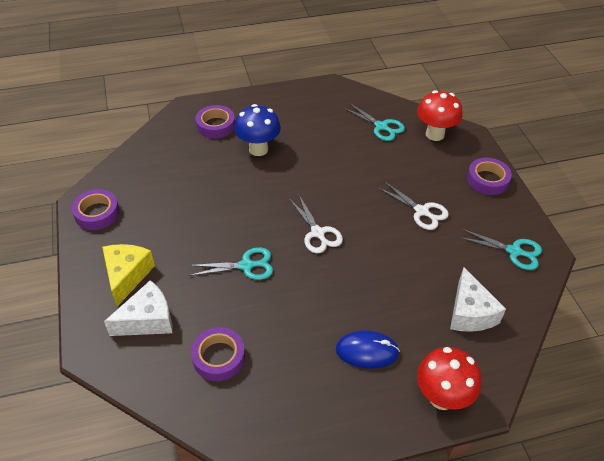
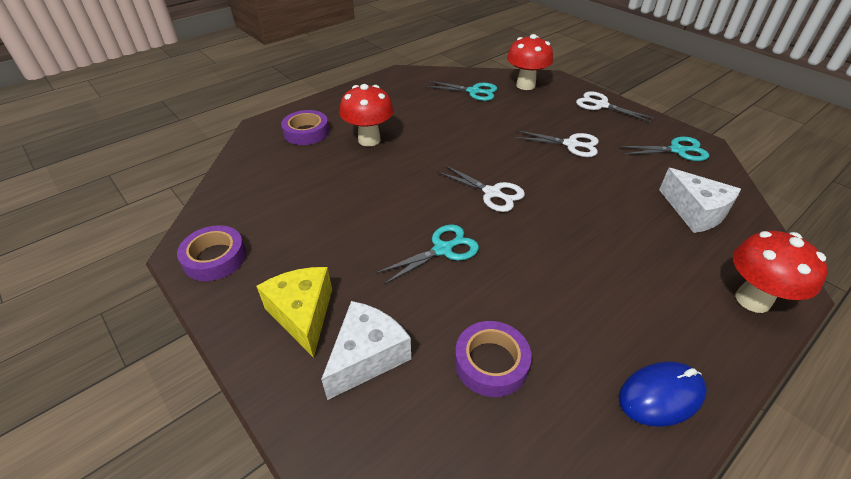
camera: 25 degrees left, 5 degrees down
(258, 149) = (369, 140): blue mushroom -> red mushroom
(367, 351) = (642, 285): blue mouse -> blue mouse (661, 395)
(487, 180) = (601, 105): purple tape -> white scissors

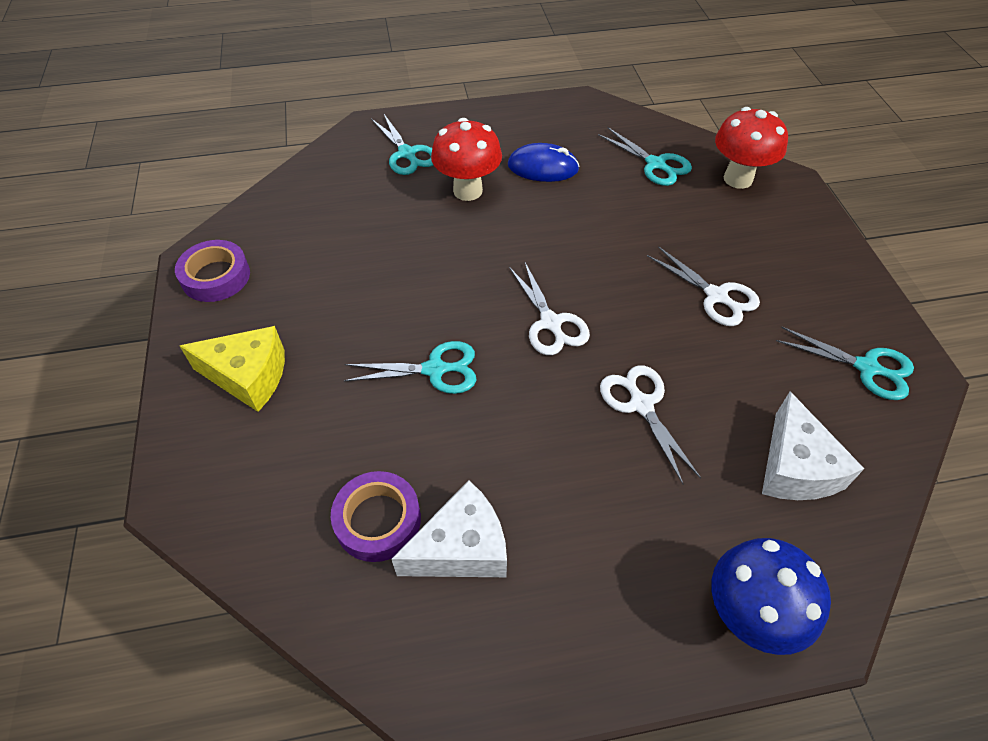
camera: 30 degrees right, 10 degrees up
(303, 314) = (248, 377): yellow cheese -> yellow cheese turned 90 degrees clockwise
(306, 132) = (407, 154): purple tape -> turquoise scissors
(367, 357) = (271, 450): white cheese -> white cheese (461, 548)
(601, 105) = (821, 251): white scissors -> white scissors (641, 404)
(661, 395) = (519, 654): blue mouse -> blue mouse (543, 167)
(752, 300) = (747, 616): red mushroom -> blue mushroom

